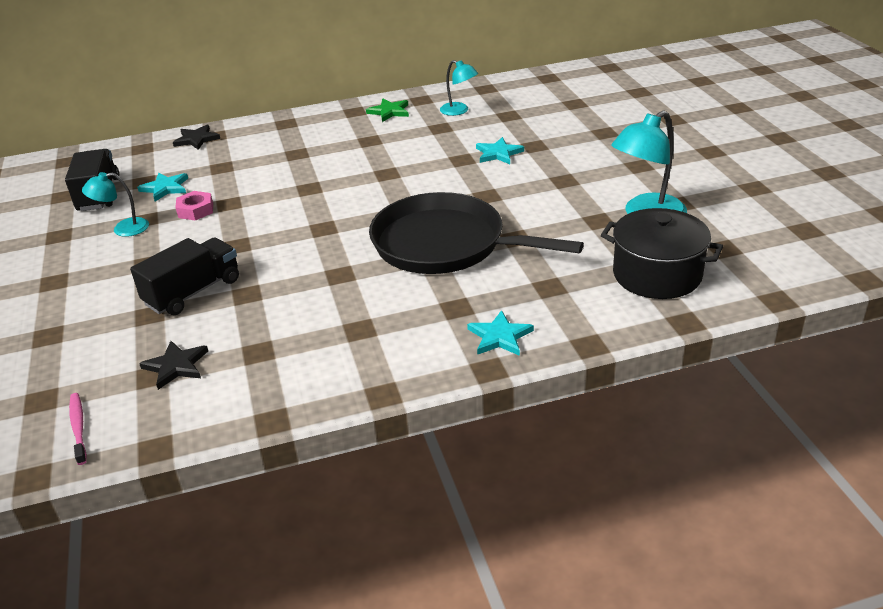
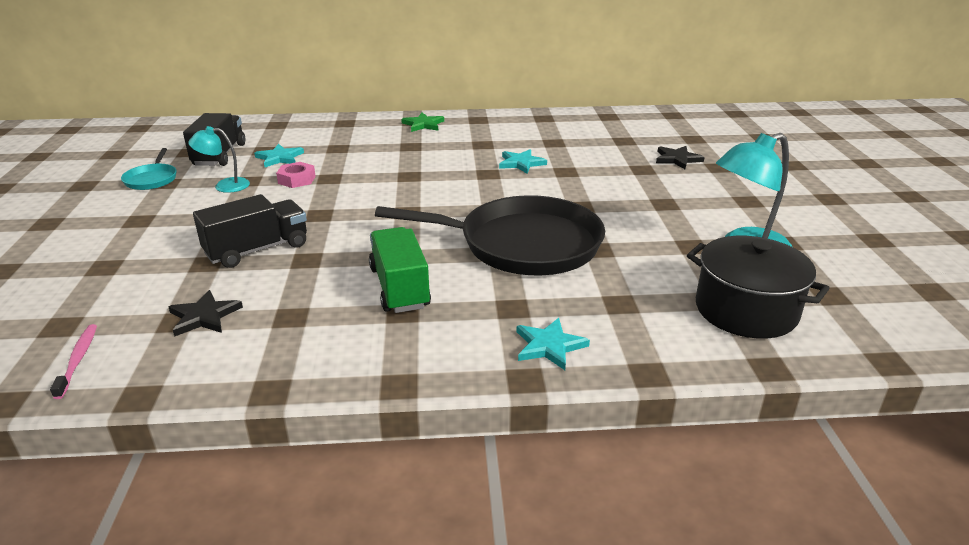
camera: 10 degrees right, 5 degrees down
(40, 234) = (152, 179): none -> turquoise pan
(196, 139) = (327, 123): black star -> black star (677, 159)
(347, 306) = (399, 288): none -> green truck
(389, 112) = (510, 124): green star -> green star (423, 124)
(445, 244) = (522, 244): black pan -> black pan turned 150 degrees clockwise
(459, 111) = (577, 131): turquoise lamp -> none
(498, 153) = (604, 171): turquoise star -> turquoise star (521, 163)

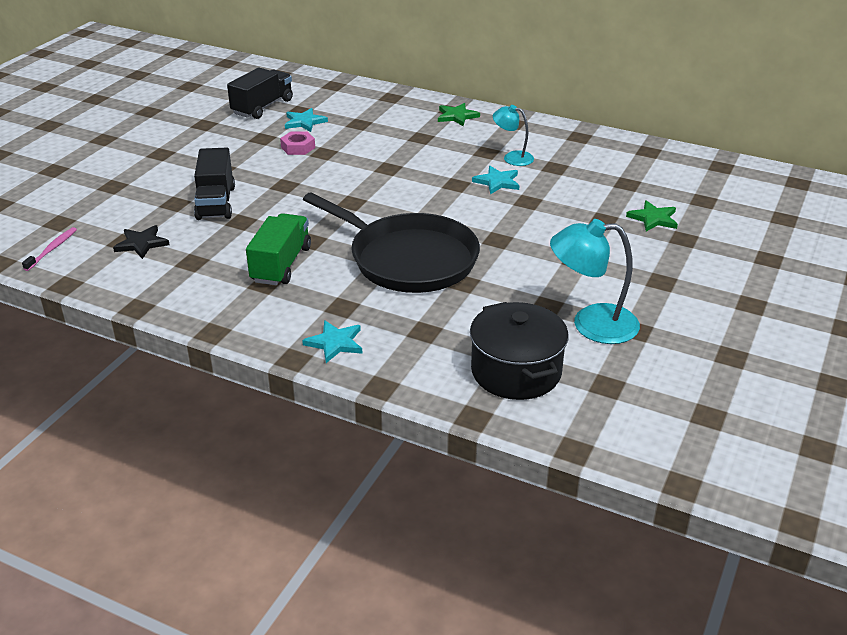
camera: 30 degrees right, 5 degrees up
(152, 179) = (197, 118): turquoise pan -> none
(225, 185) = (241, 138): turquoise lamp -> turquoise lamp (512, 157)
(257, 250) = (216, 203): black truck -> black truck turned 90 degrees clockwise
(677, 159) = (653, 218): black star -> green star

